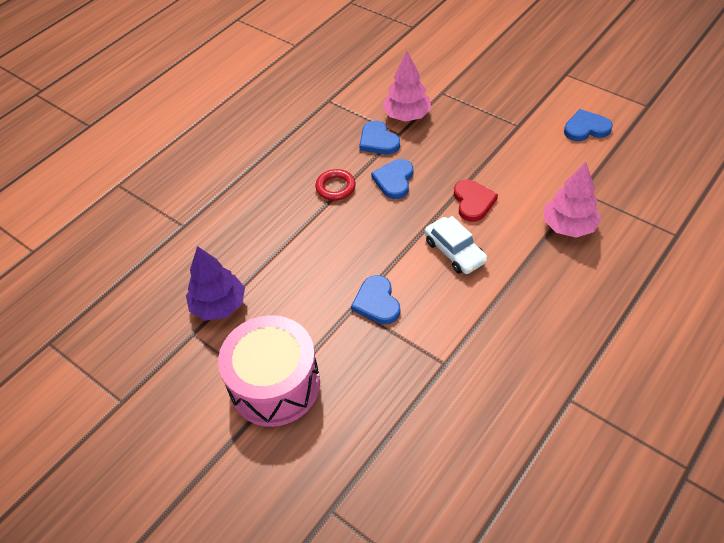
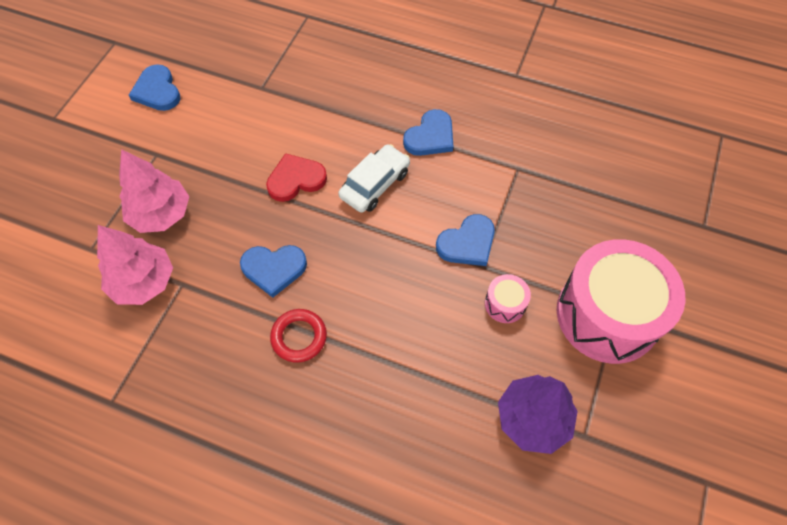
camera: 110 degrees left, 10 degrees up
(313, 313) = (505, 304): none -> pink drum
(378, 141) = (199, 306): blue heart -> blue heart (430, 136)
(568, 226) = (314, 93): pink tree -> pink tree (161, 214)

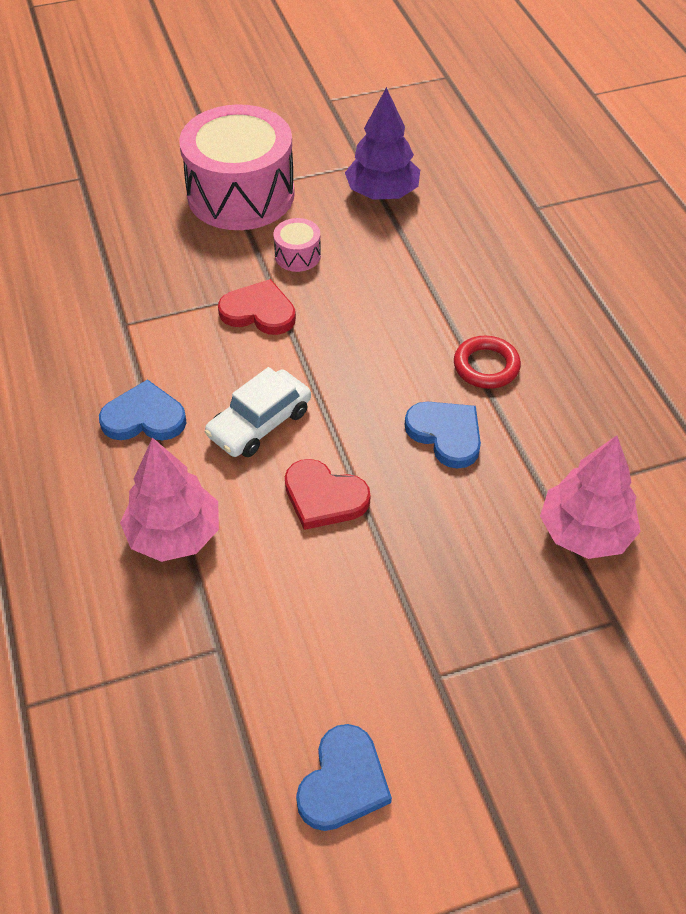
camera: 130 degrees left, 10 degrees down
(161, 214) = (502, 590): pink tree -> pink tree (174, 534)
(375, 184) = (259, 423): white car -> white car turned 45 degrees counterclockwise
(467, 243) = (259, 312): blue heart -> red heart

